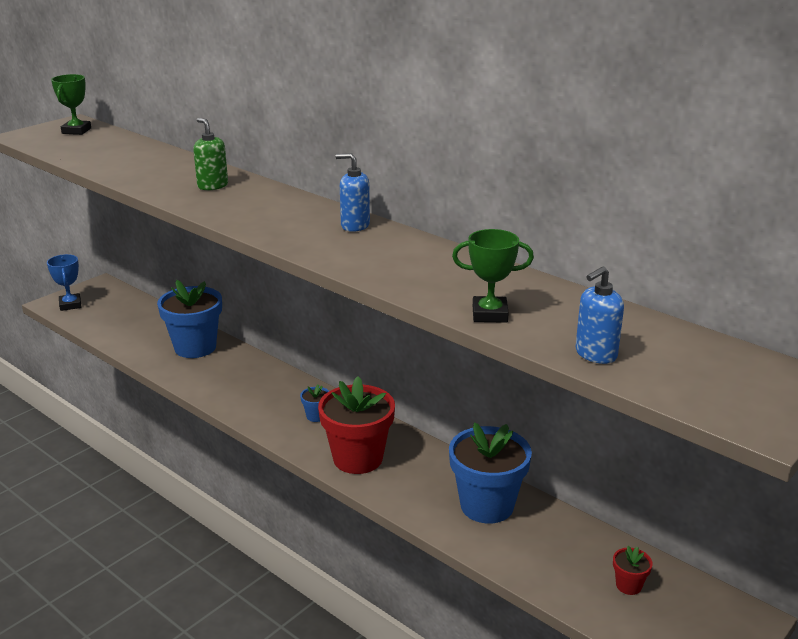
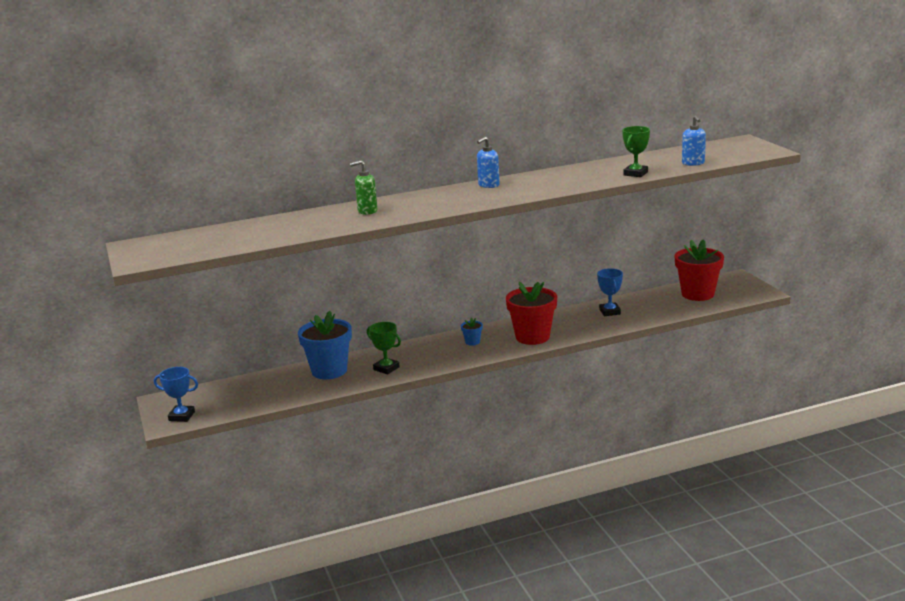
camera: 60 degrees left, 5 degrees down
(76, 131) = (160, 244): green trophy -> green trophy (386, 368)
(487, 506) = (610, 312): blue flower pot -> blue trophy
(628, 585) = (697, 294): red flower pot -> red flower pot, size x2.33

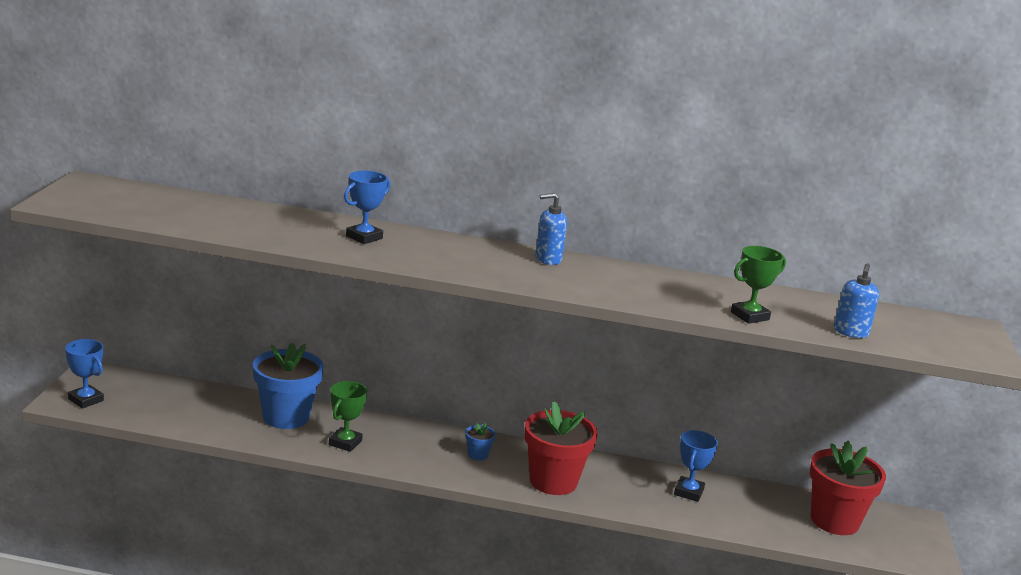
camera: 25 degrees right, 0 degrees up
(367, 211) = (364, 237): green soap dispenser -> blue trophy
(386, 368) = (345, 443): green trophy -> green trophy turned 45 degrees clockwise

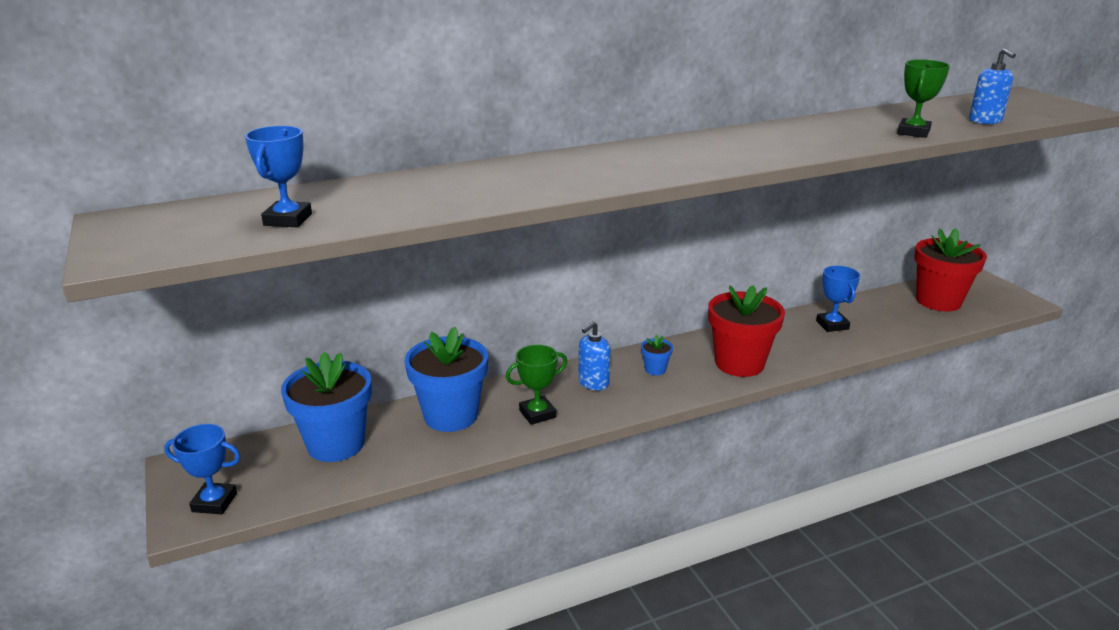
camera: 30 degrees left, 5 degrees up
(192, 400) = (336, 444): none -> blue flower pot
(345, 443) = (537, 414): green trophy -> green trophy turned 75 degrees clockwise
(364, 237) = (523, 174): blue trophy -> blue trophy (288, 220)
(547, 259) = (700, 141): blue soap dispenser -> blue soap dispenser (593, 383)

